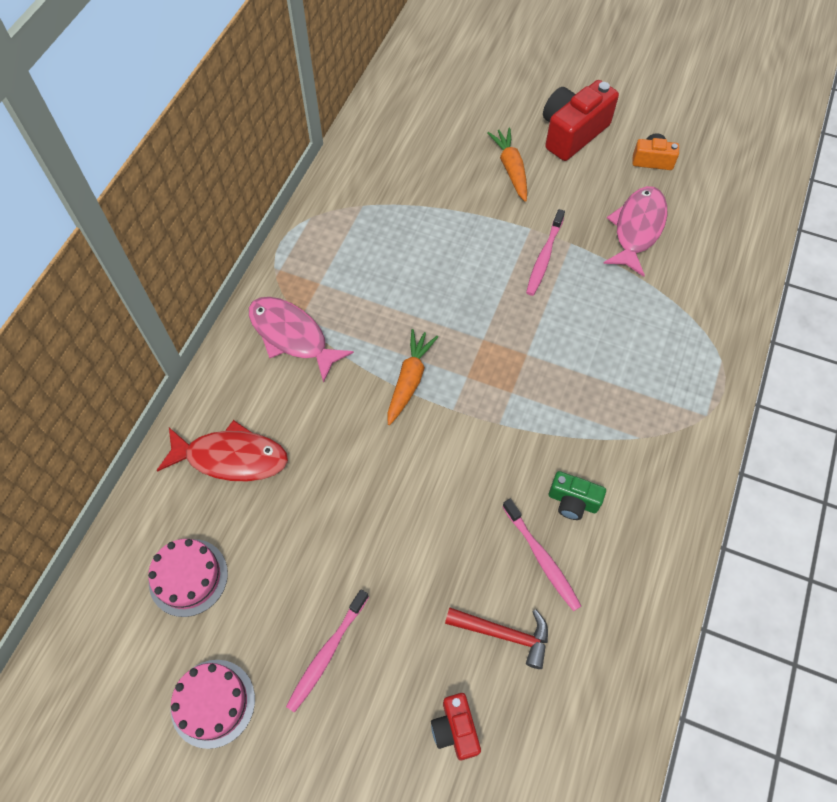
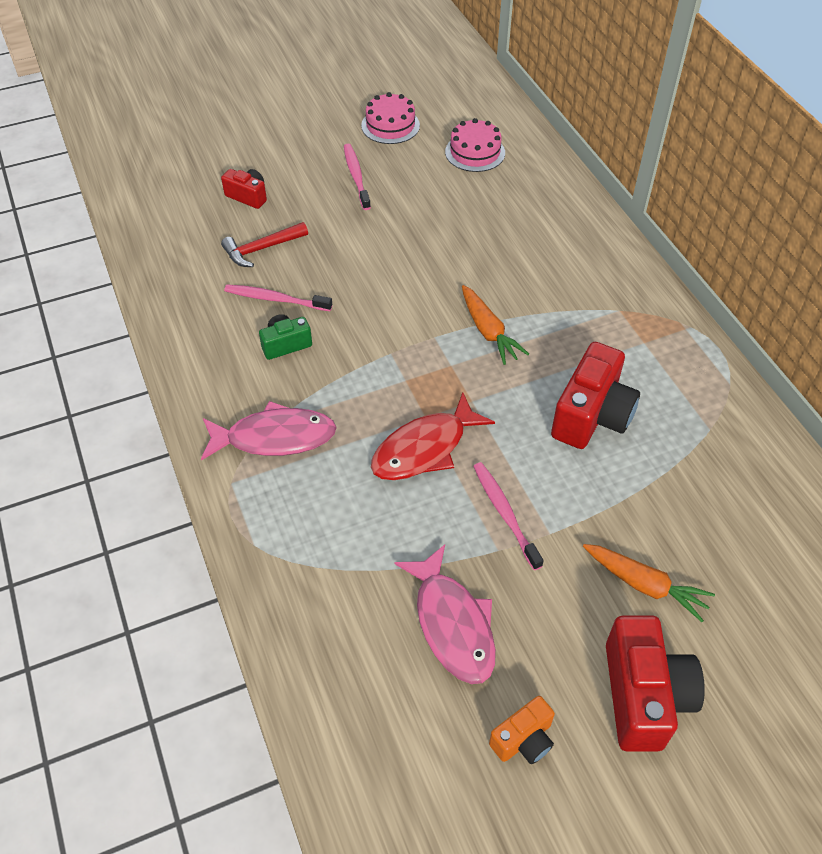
camera: 135 degrees right, 10 degrees down
(231, 458) = (535, 210): red fish -> red fish (424, 448)
(292, 336) = (606, 295): pink fish -> pink fish (275, 437)
(419, 267) = (592, 415): none -> red camera

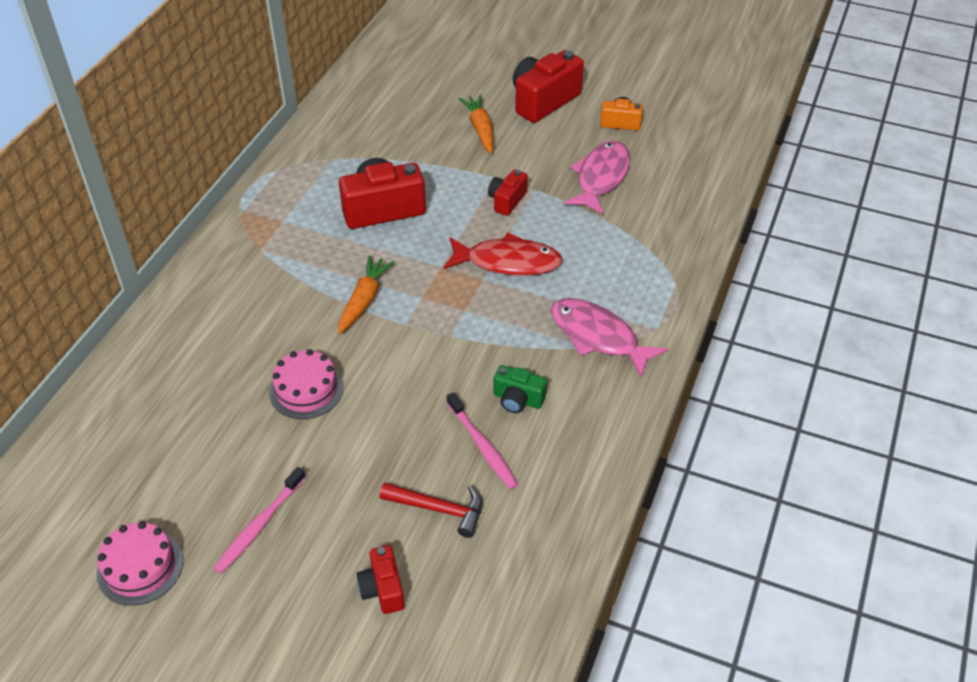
camera: 135 degrees left, 5 degrees down
(475, 152) = (126, 462): pink cake -> pink cake (306, 389)
(505, 513) = (507, 201): pink toothbrush -> red camera

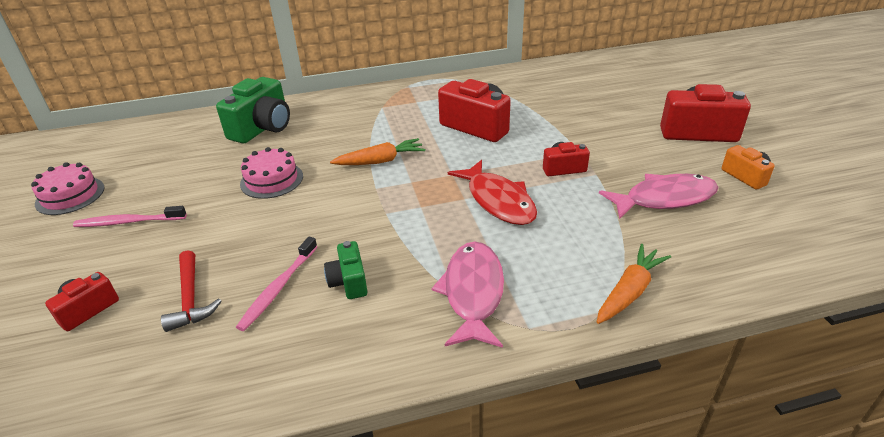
camera: 55 degrees right, 10 degrees down
(187, 357) = (262, 128): none -> green camera
(480, 129) = (617, 123): orange carrot -> orange carrot (629, 291)

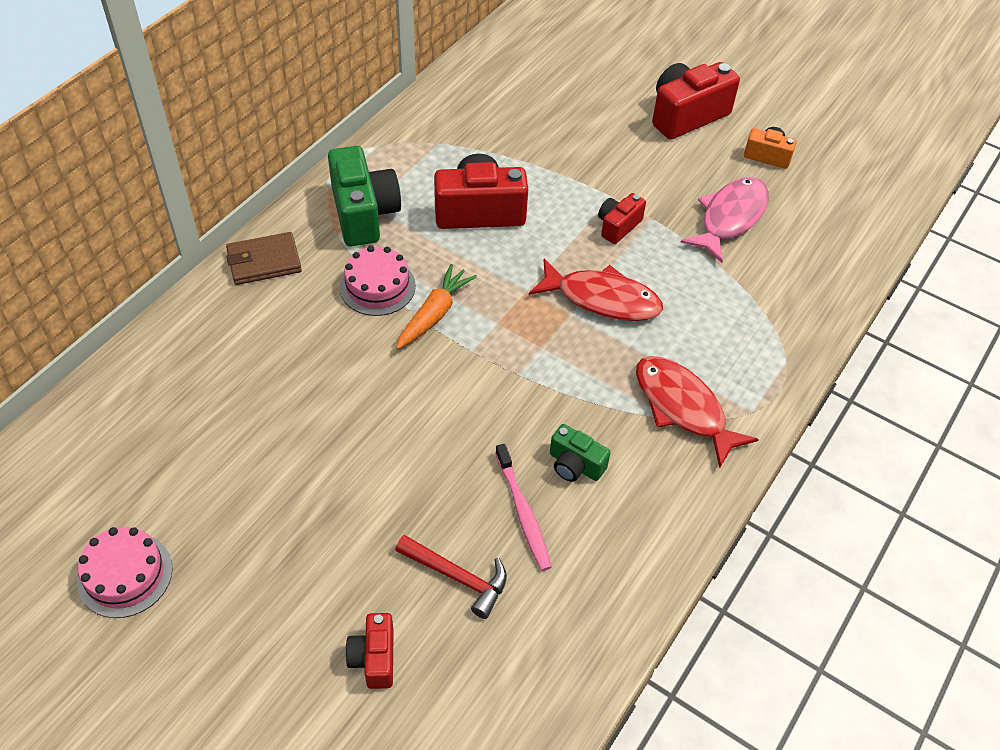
camera: 45 degrees left, 15 degrees up
(128, 222) = (260, 554): pink toothbrush -> none
(262, 128) = (231, 344): green camera -> green camera (364, 213)
(272, 180) = (348, 406): pink cake -> pink cake (377, 286)
(329, 103) = (264, 261): none -> brown wallet
(473, 292) = (683, 408): pink fish -> red fish
(629, 291) = (787, 332): orange carrot -> none

